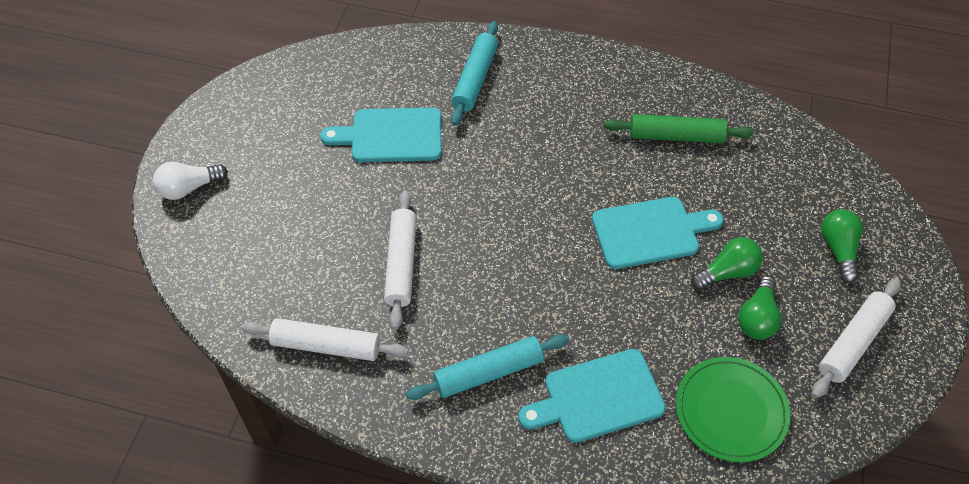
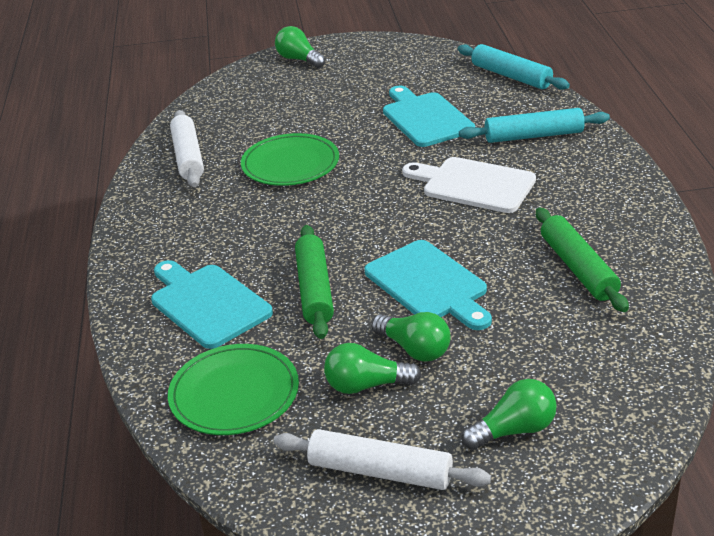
camera: 70 degrees right, 20 degrees down
(189, 188) = (299, 60): white light bulb -> green light bulb
(401, 263) = (290, 164): white rolling pin -> green plate
(488, 372) = (203, 237): turquoise rolling pin -> turquoise rolling pin (511, 76)
(525, 148) = (473, 184): none -> white cutting board
(618, 311) = (314, 290): none -> green rolling pin

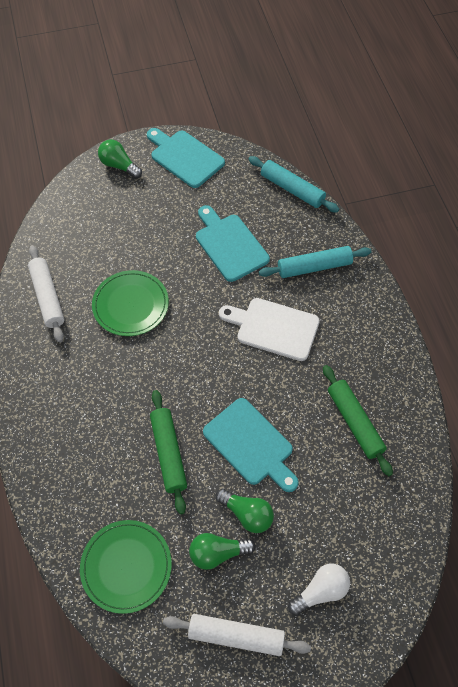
camera: 10 degrees left, 25 degrees up
(207, 303) = (91, 472): turquoise cutting board -> turquoise cutting board (184, 157)
(513, 430) = (320, 591): green light bulb -> white light bulb

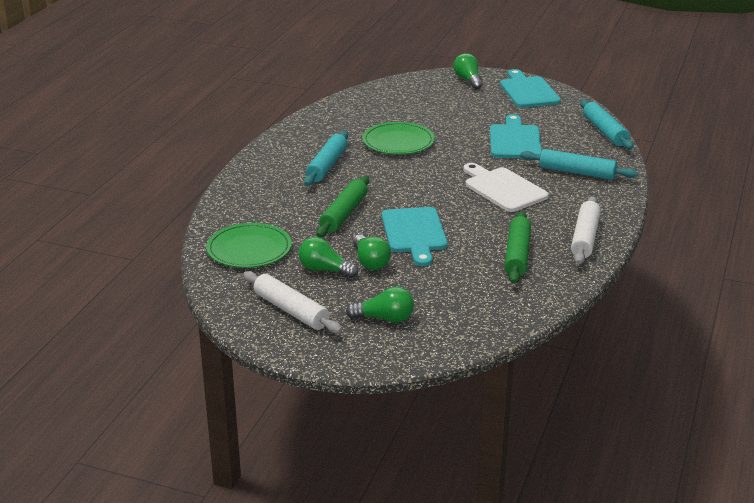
camera: 35 degrees right, 30 degrees down
(48, 297) = (339, 119): white rolling pin -> white rolling pin (585, 238)
(94, 383) = (327, 165): none -> turquoise rolling pin
(320, 591) = (384, 318): white light bulb -> green light bulb

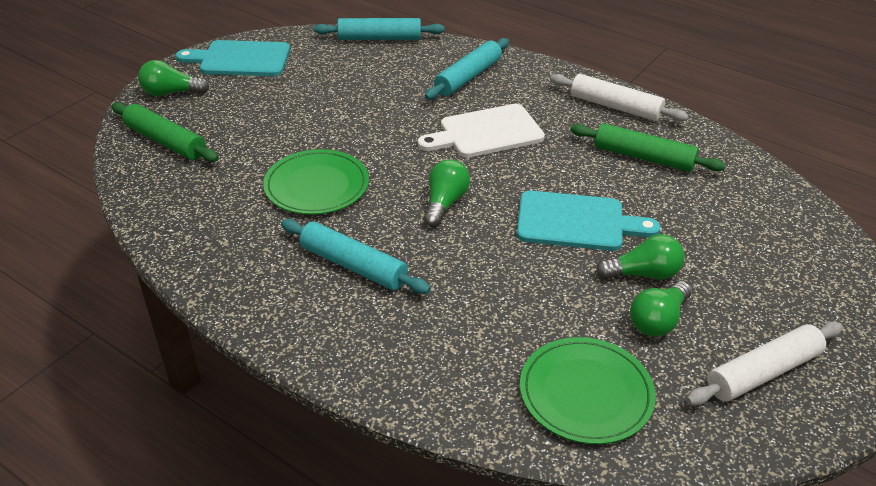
camera: 75 degrees left, 10 degrees up
(343, 214) = (507, 275): green rolling pin -> green rolling pin (165, 141)
(384, 318) = (781, 287): green light bulb -> green light bulb (445, 203)
(515, 140) = (367, 97): turquoise cutting board -> none

